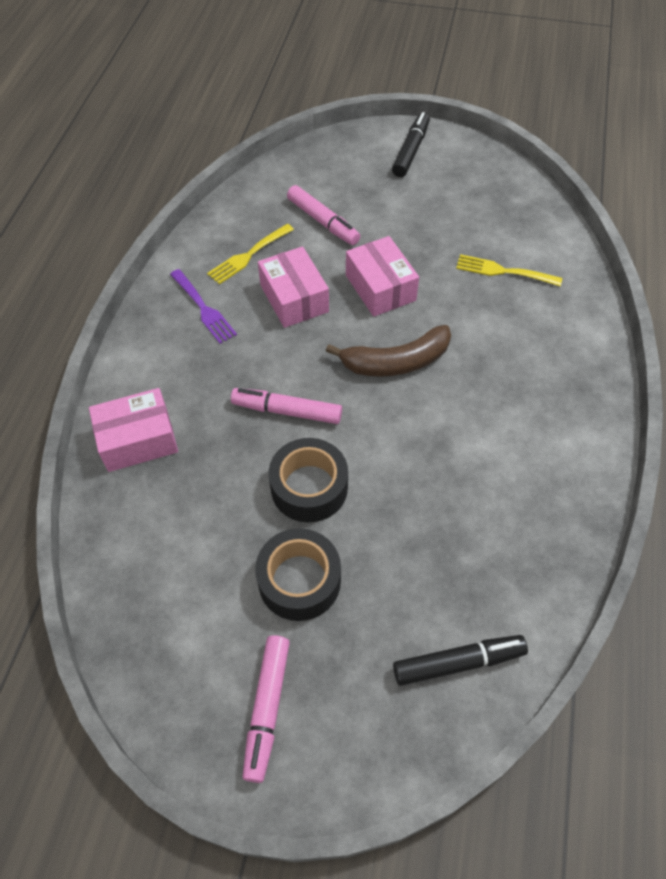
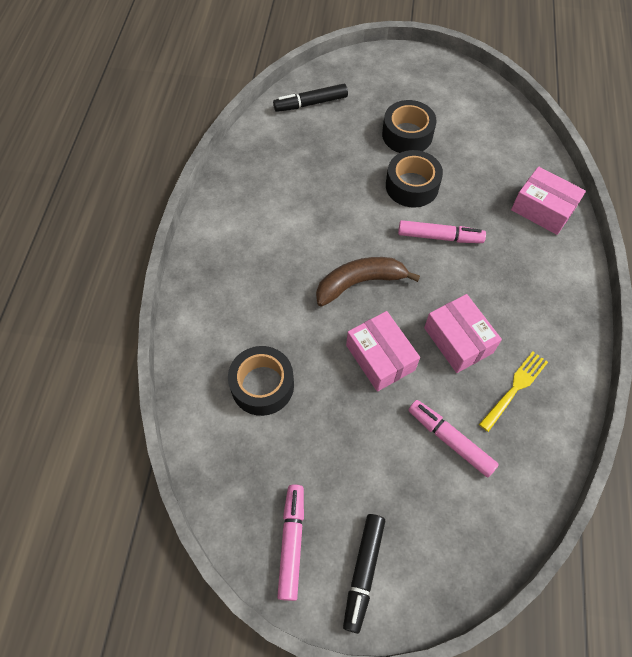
camera: 175 degrees right, 5 degrees up
(138, 440) = (542, 209): pink box -> pink box turned 60 degrees clockwise
(203, 308) = (536, 324): purple fork -> none
(267, 708) = (412, 80): pink marker -> pink marker (291, 542)
(503, 271) = (262, 385): yellow fork -> black tape

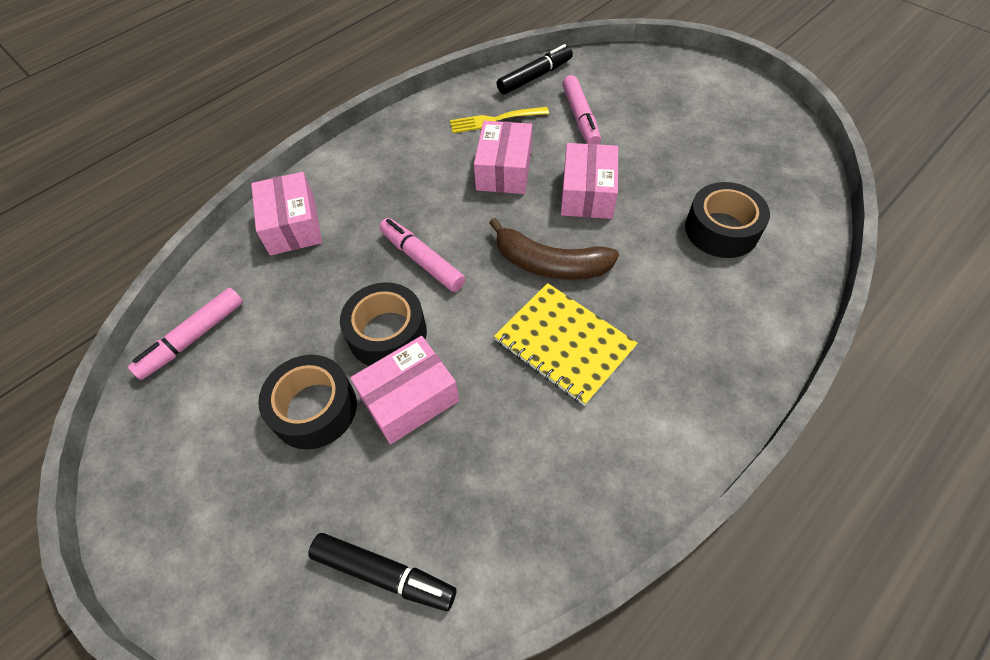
camera: 140 degrees left, 5 degrees down
(291, 542) = (758, 123): pink marker -> pink marker (193, 338)
(310, 238) = (564, 344): none -> yellow notebook
(363, 572) = (710, 88): black marker -> black marker (534, 77)
(366, 165) = (409, 398): none -> pink box

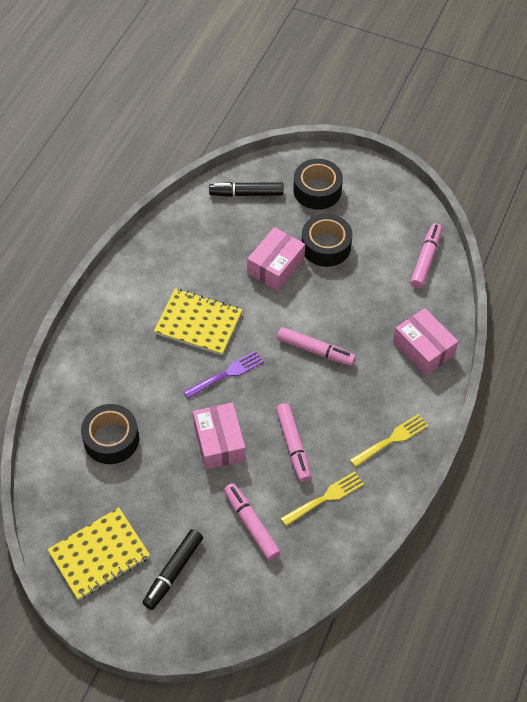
camera: 155 degrees right, 0 degrees up
(387, 333) = (310, 297): black tape -> black tape (317, 190)
(396, 149) = (391, 439): none -> yellow fork
(504, 170) = (293, 445): pink box -> pink marker
(534, 77) = (313, 567): black marker -> black marker (173, 572)
(550, 264) = (226, 374): brown banana -> purple fork
(749, 130) = (99, 555): none -> yellow notebook

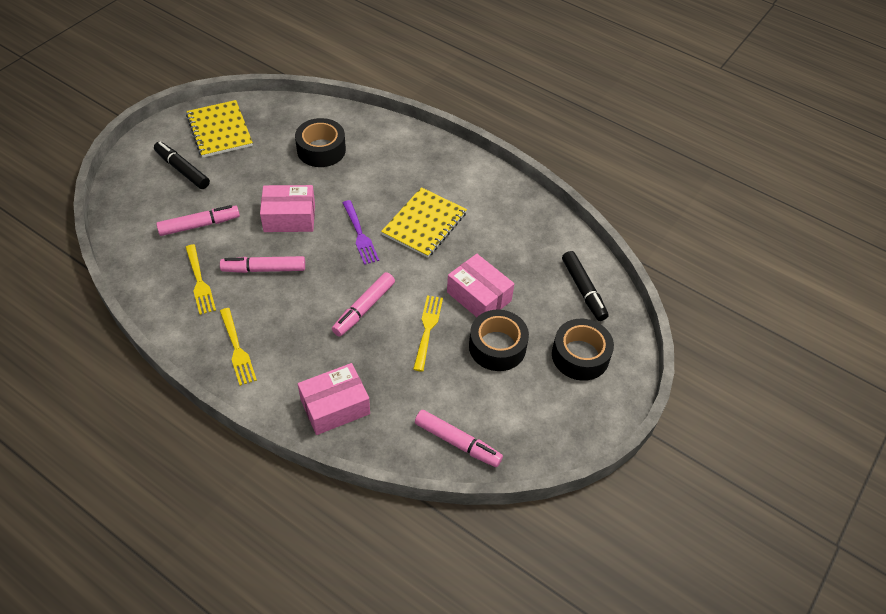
camera: 100 degrees right, 5 degrees down
(246, 194) = (583, 290): black marker -> black marker turned 150 degrees clockwise
(323, 298) = (427, 329): none -> yellow fork

